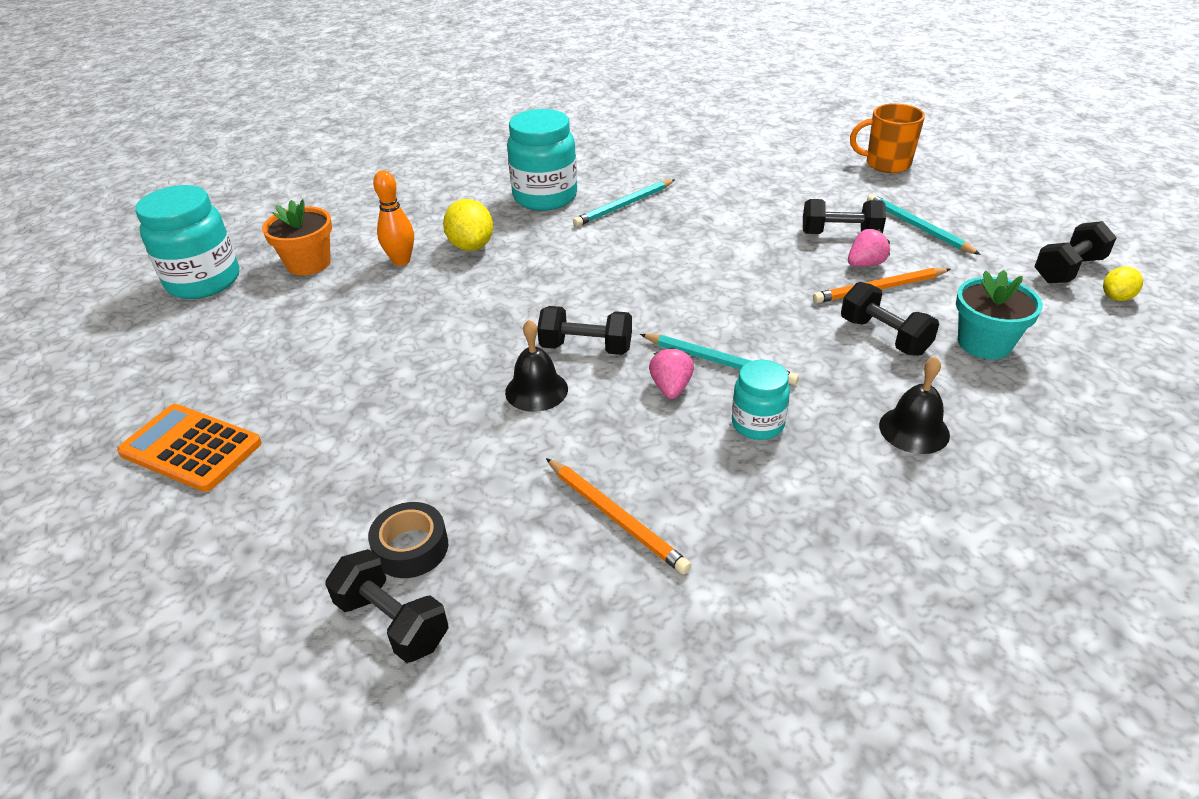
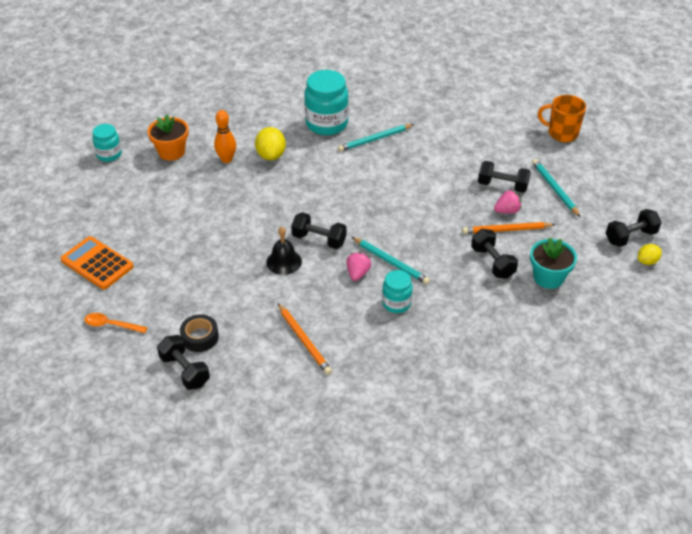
camera: 10 degrees right, 5 degrees up
(204, 281) = (109, 154): turquoise jar -> turquoise jar, size x0.57
(227, 556) = (111, 325): none -> orange spoon
(914, 430) = (479, 322): black bell -> none

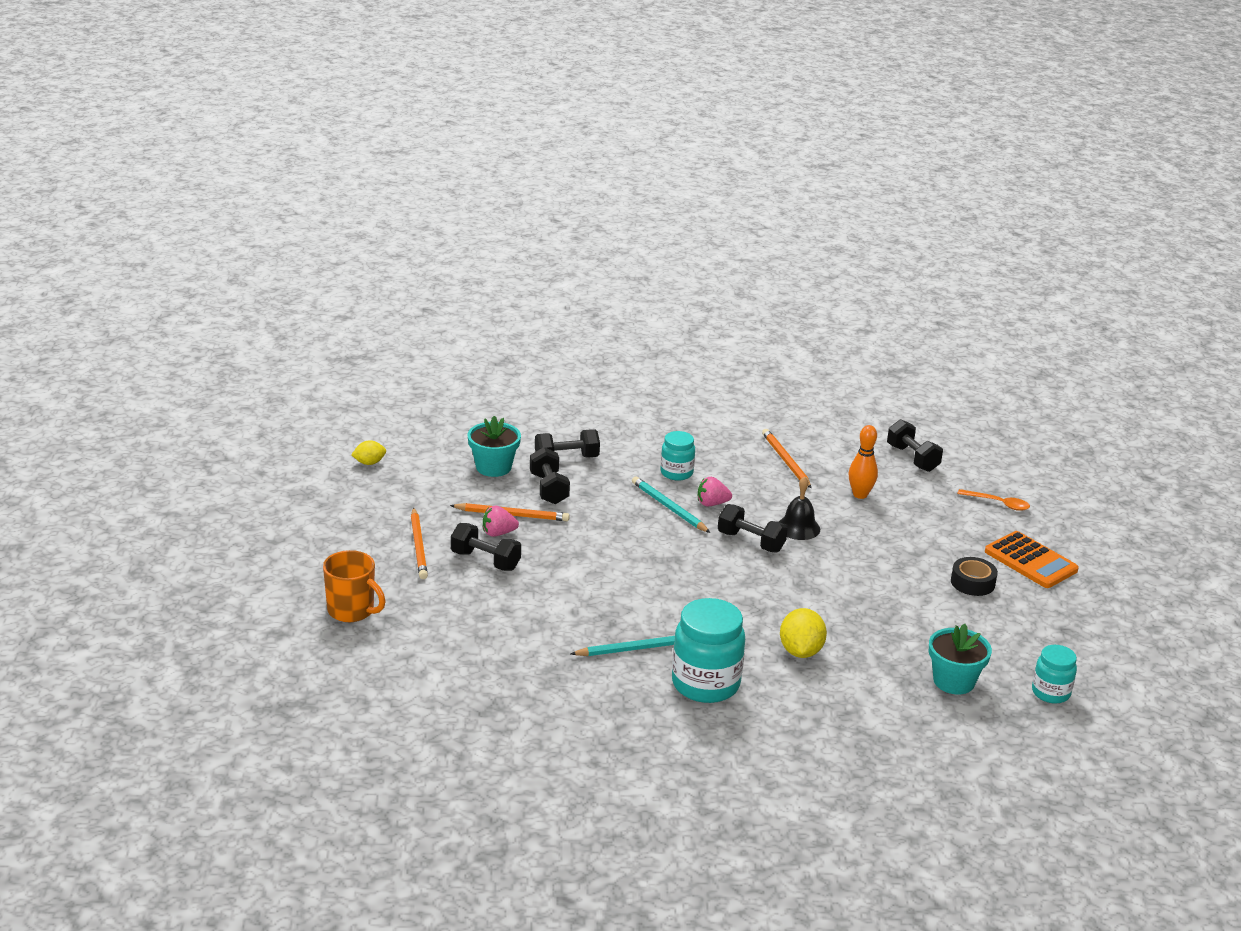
camera: 170 degrees left, 15 degrees down
(171, 152) = (953, 681): orange flower pot -> turquoise flower pot
(200, 337) = (898, 480): black tape -> black tape (972, 583)
(226, 159) = (868, 656): orange bowling pin -> orange bowling pin (860, 495)
(358, 273) = (712, 504): pink strawberry -> pink strawberry turned 60 degrees clockwise
(554, 189) = (419, 546): turquoise pencil -> orange pencil
(630, 237) = (367, 486): black dumbbell -> black dumbbell (566, 458)

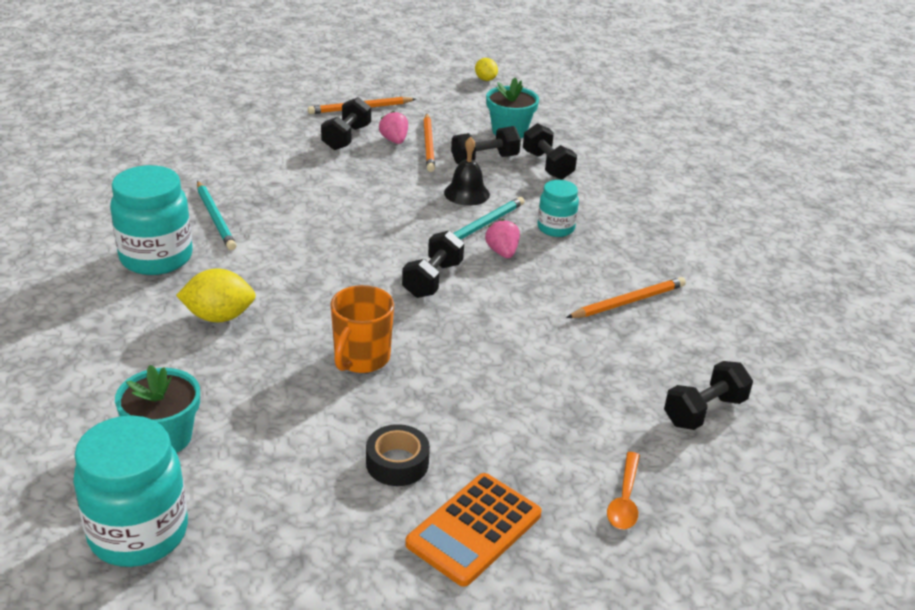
camera: 80 degrees right, 5 degrees up
(352, 611) = (256, 90): orange mug -> orange mug (361, 358)
(798, 527) = (477, 313): black bell -> black bell (466, 193)
(860, 495) = (579, 362): orange bowling pin -> none
(1050, 693) = (138, 533): turquoise jar -> turquoise jar, size x1.76

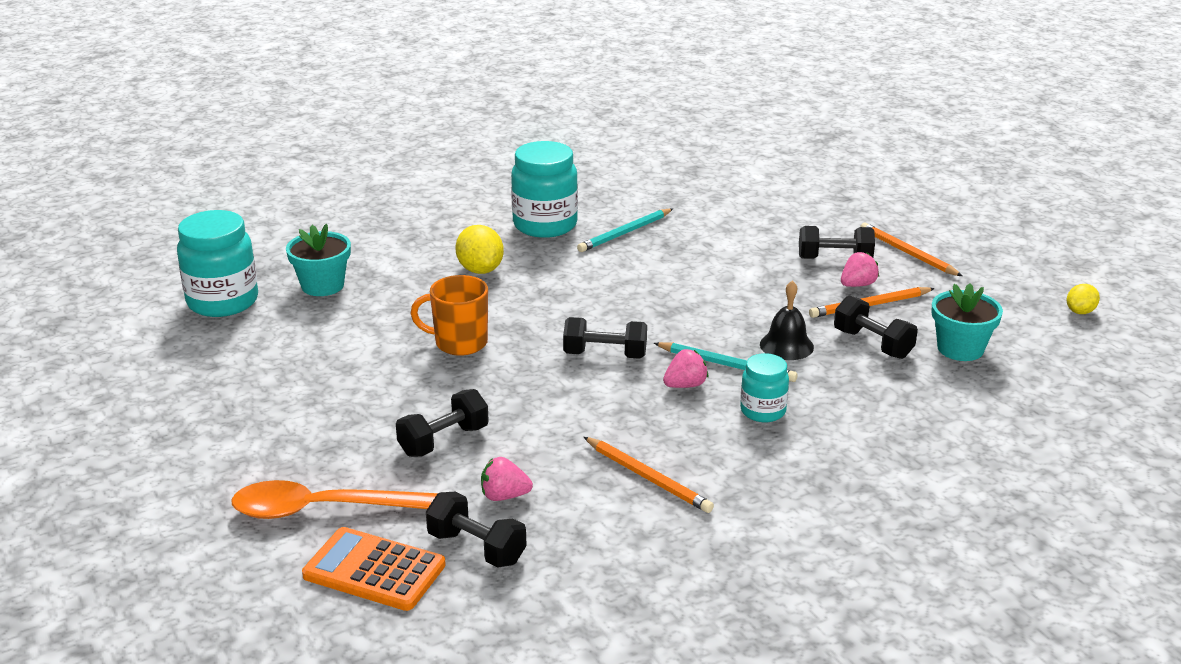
camera: 75 degrees right, 5 degrees down
(397, 463) = (330, 386): black tape -> none
(474, 529) = (263, 435): orange calculator -> orange calculator (374, 570)
(547, 165) = (903, 386): black dumbbell -> black dumbbell (444, 441)
(624, 499) = (324, 509): orange spoon -> orange spoon, size x1.92
(633, 381) = (504, 496): none -> pink strawberry

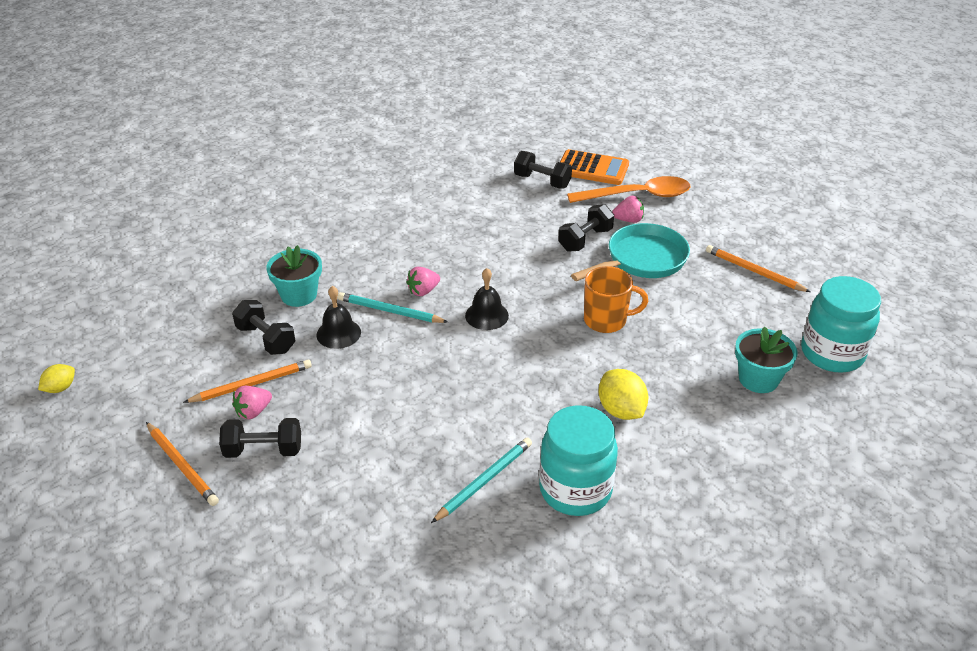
camera: 175 degrees right, 10 degrees up
(375, 409) = (642, 260): none -> turquoise pan
(504, 496) = (535, 208): pink strawberry -> pink strawberry (628, 220)
(605, 355) = (486, 315): black dumbbell -> black bell
(648, 477) = (449, 223): orange pencil -> orange pencil (754, 271)
(763, 411) = (368, 273): turquoise jar -> none
(960, 349) = (195, 338): turquoise flower pot -> turquoise flower pot (299, 295)

